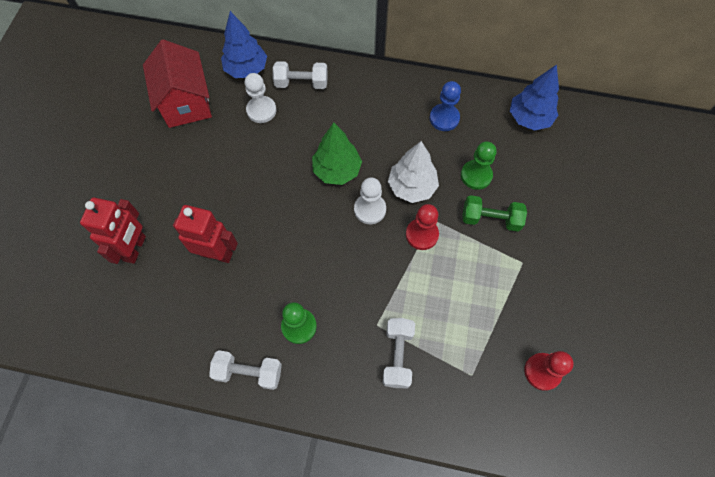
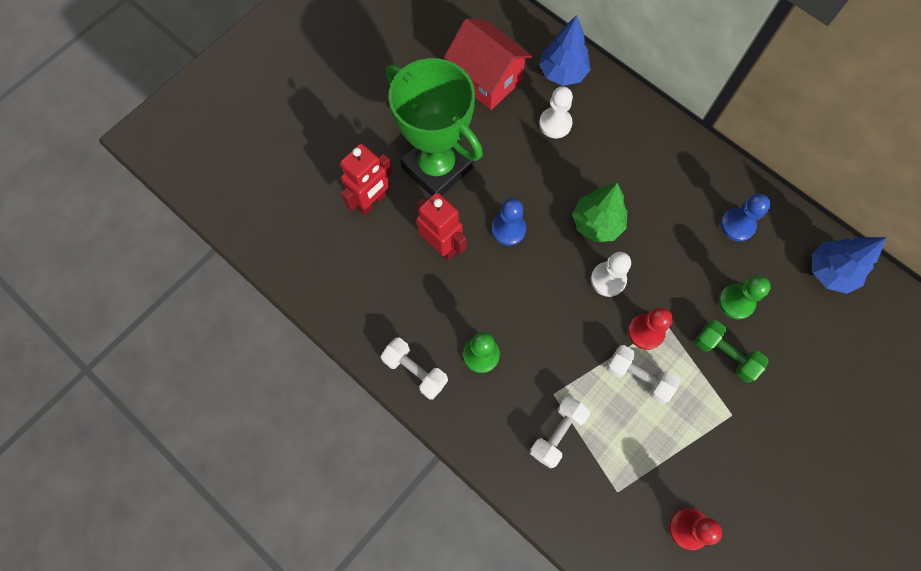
camera: 30 degrees right, 5 degrees up
(179, 192) = (437, 168): none -> green trophy
(186, 103) = (486, 79): red house -> red house turned 60 degrees counterclockwise
(267, 211) = (508, 229): none -> blue pawn
(301, 83) = (610, 114): white dumbbell -> white dumbbell (638, 377)
(412, 187) = (662, 279): white tree -> none

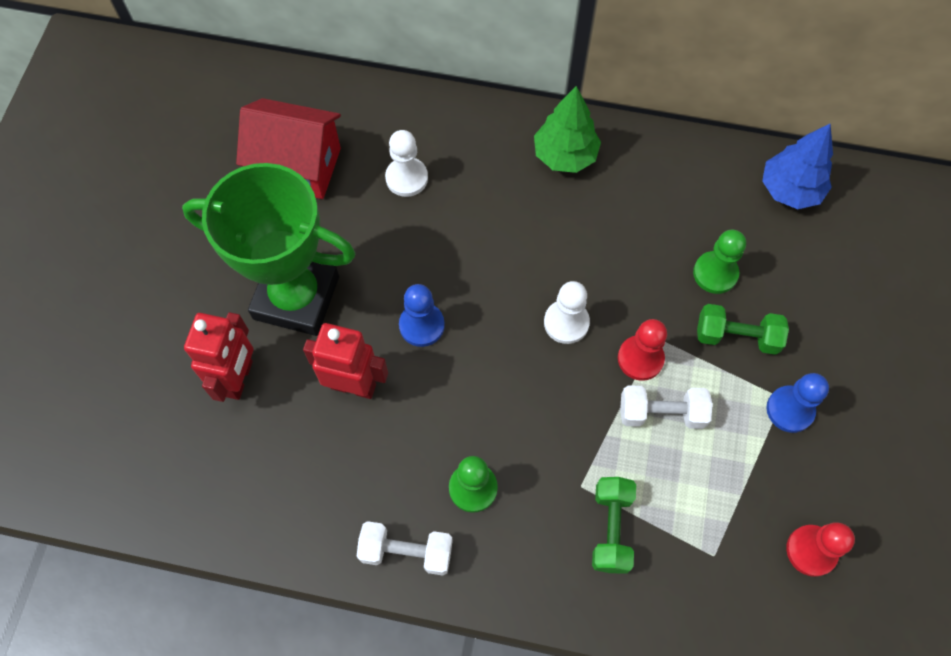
camera: 30 degrees left, 5 degrees down
(557, 433) = (611, 528): white dumbbell -> green dumbbell
(562, 72) = (382, 117): blue tree -> none
(597, 223) = (517, 266): green tree -> green tree (565, 155)
(737, 225) = (668, 190): blue pawn -> blue pawn (790, 410)

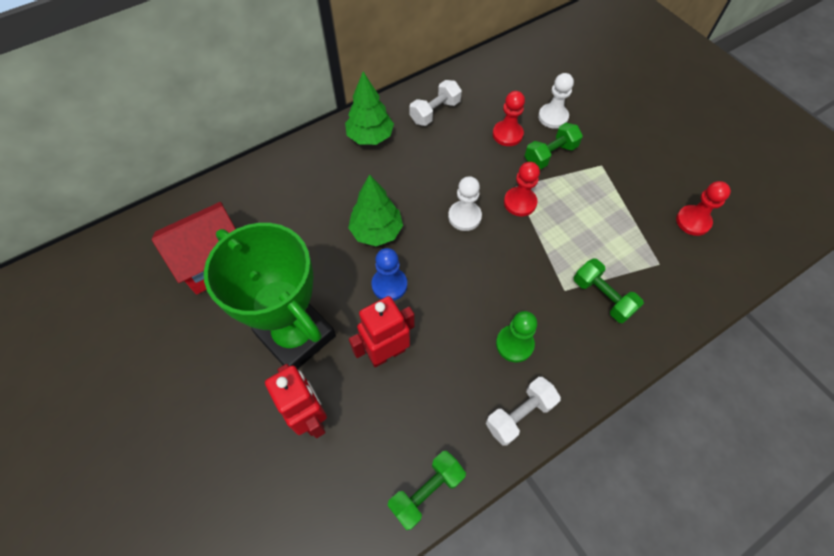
camera: 45 degrees left, 5 degrees down
(263, 532) = (426, 491): none -> green dumbbell
(296, 298) = (296, 335): green trophy -> green trophy turned 75 degrees clockwise
(406, 178) = (293, 215): white pawn -> white pawn (553, 117)
(465, 262) = (376, 231): none -> green tree
(661, 413) = (559, 219): white dumbbell -> white dumbbell (435, 112)
(715, 273) = (507, 134): green pawn -> red pawn
(790, 190) = (497, 72): blue tree -> none
(790, 410) = (610, 167): blue pawn -> none

